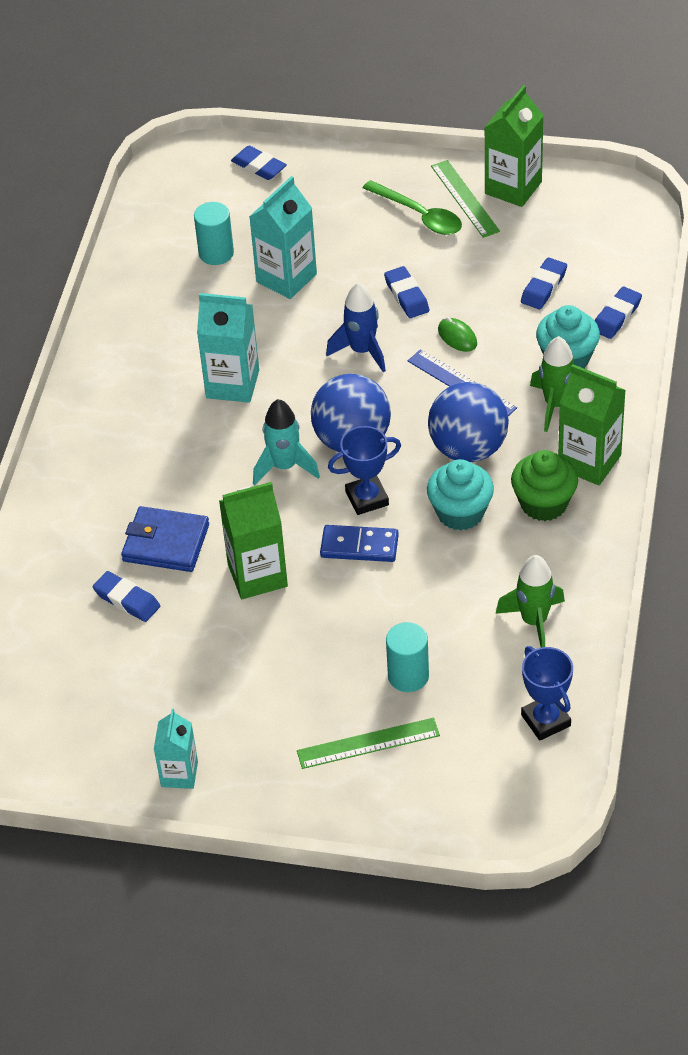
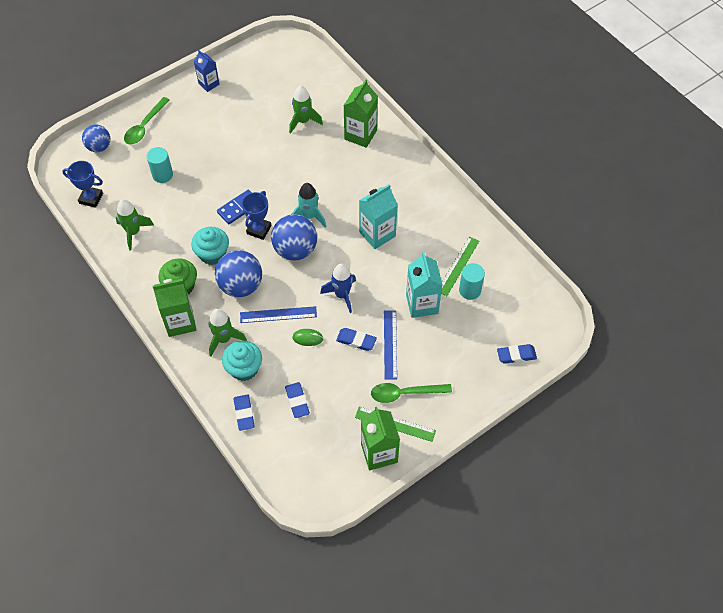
camera: 130 degrees right, 10 degrees up
(127, 600) = (303, 121): blue eraser -> green rocket
(166, 543) = (316, 151): blue wallet -> none
(179, 774) = (209, 84): turquoise carton -> blue carton
(257, 575) = (265, 166): green carton -> green carton (360, 135)
(352, 778) = (144, 126): none -> green spoon
(368, 743) = (152, 141): green ruler -> green ruler (458, 266)
(374, 267) = (390, 344): none -> blue ruler
(454, 798) = (99, 147): none -> blue ball

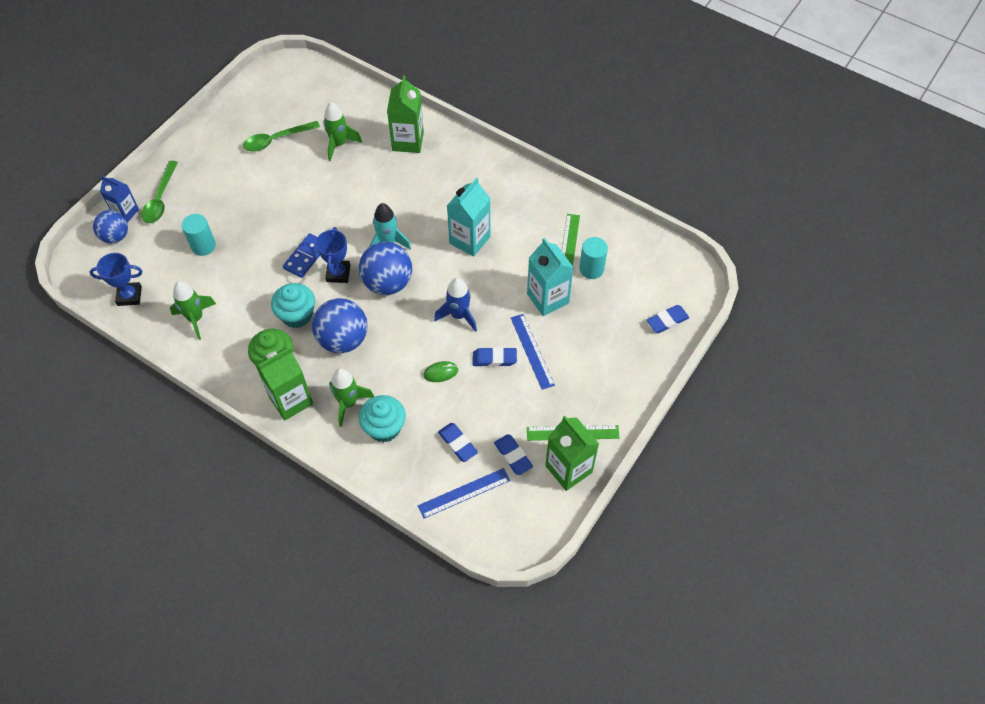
camera: 20 degrees left, 0 degrees up
(209, 84) = (215, 133): blue carton -> blue carton (126, 212)
(244, 413) = (405, 476): blue eraser -> blue eraser (513, 456)
(278, 314) = (398, 358): blue ruler -> blue ruler (464, 493)
(405, 393) = (569, 397): green spoon -> green spoon (276, 140)

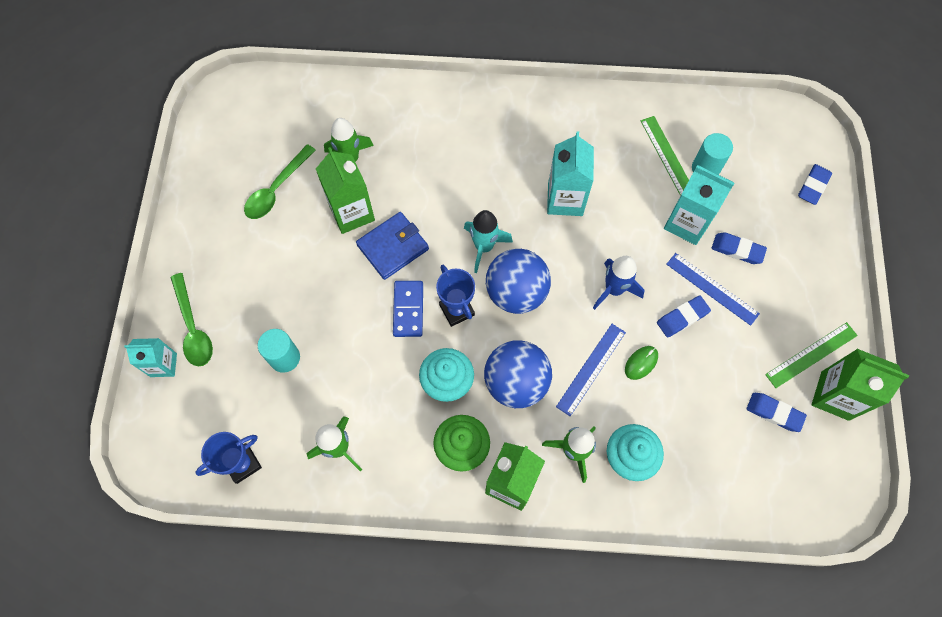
camera: 30 degrees left, 10 degrees up
(115, 236) = (173, 401): blue ball -> none
(126, 212) = (163, 365): blue carton -> turquoise carton
(325, 213) = (393, 247): none -> blue wallet
(408, 141) = (422, 120): green carton -> green carton (352, 213)
(458, 443) = (713, 431): blue eraser -> blue eraser (737, 250)
(464, 493) = (756, 481): blue ruler -> blue ruler (591, 369)

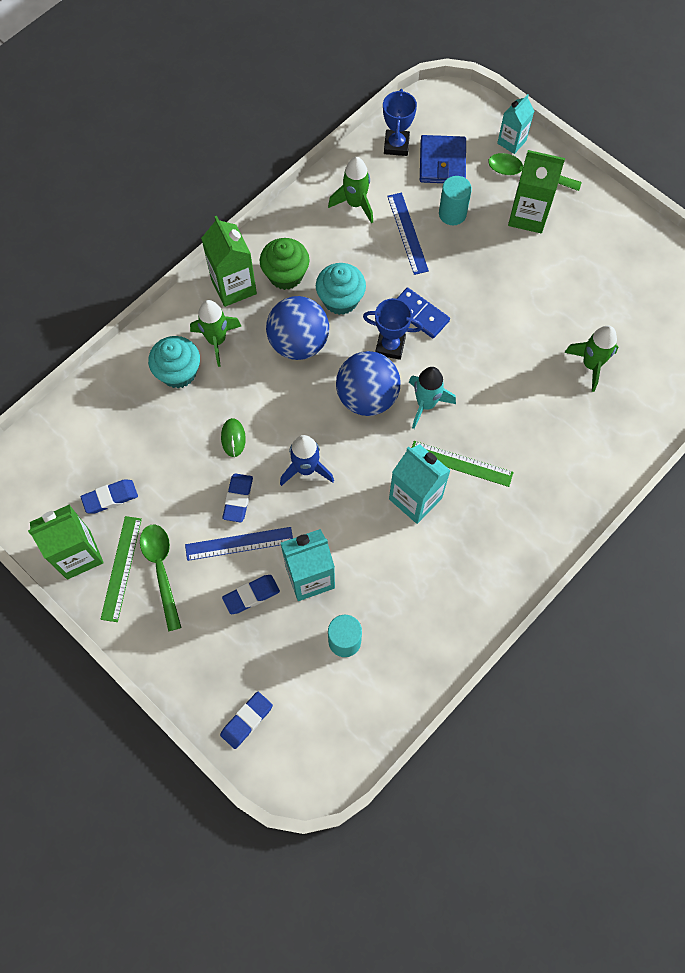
camera: 130 degrees right, 0 degrees up
(276, 189) = (605, 295): green spoon -> green spoon (161, 570)
(352, 213) = (538, 333): green carton -> green carton (528, 216)
(393, 247) = (482, 340): blue wallet -> blue wallet (442, 162)
(591, 369) = (261, 400): blue ruler -> blue ruler (407, 233)
(667, 156) = (383, 619): green ruler -> green ruler (461, 464)
(813, 186) = (246, 720): blue eraser -> blue eraser turned 60 degrees clockwise

